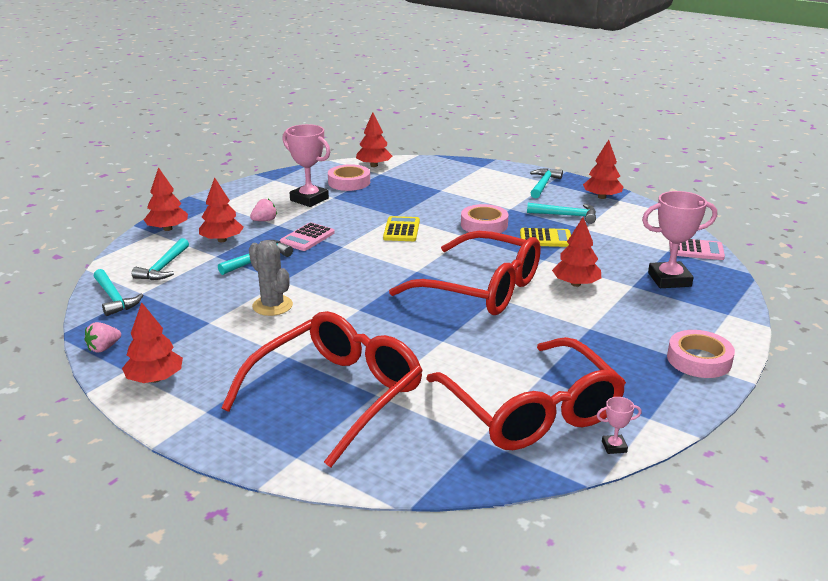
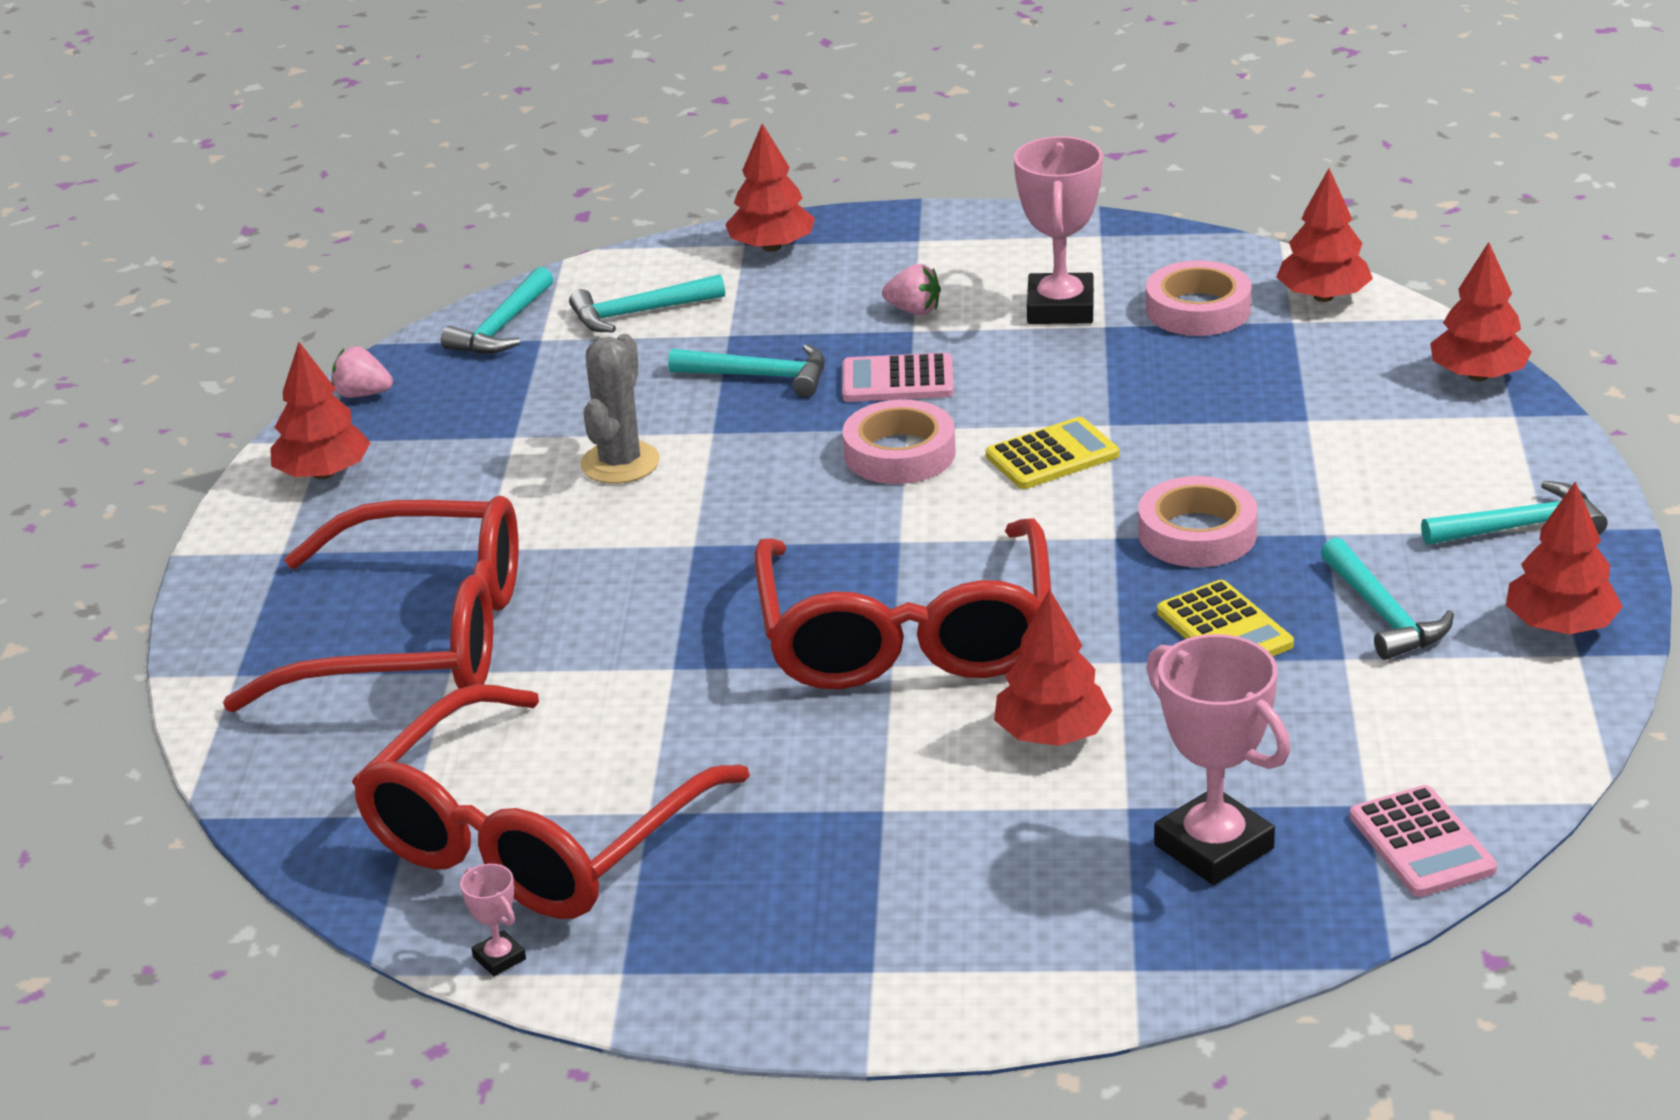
camera: 60 degrees right, 5 degrees up
(222, 240) = (790, 311): red tree -> red tree (1478, 375)
(699, 360) = (890, 977): pink tape -> pink tape (899, 453)

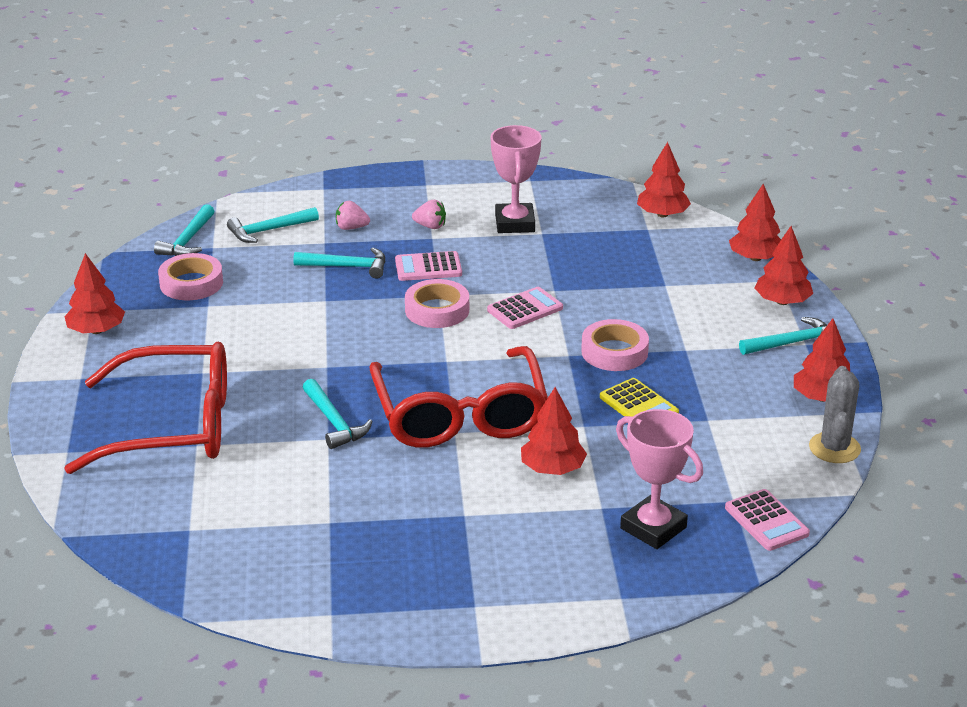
camera: 10 degrees left, 0 degrees up
(362, 394) = (111, 282): pink strawberry -> pink strawberry (351, 228)
(499, 958) = (258, 609): pink trophy -> none
(535, 837) = (266, 539): red glasses -> none
(620, 463) = (274, 320): grey cactus -> grey cactus (834, 448)
(772, 247) = (340, 190): red tree -> red tree (782, 301)
(1052, 456) = (525, 309): yellow calculator -> pink calculator
(1198, 309) = (593, 223): pink tape -> pink tape (191, 283)
(1383, 614) = (725, 394): turquoise hammer -> turquoise hammer (334, 422)

